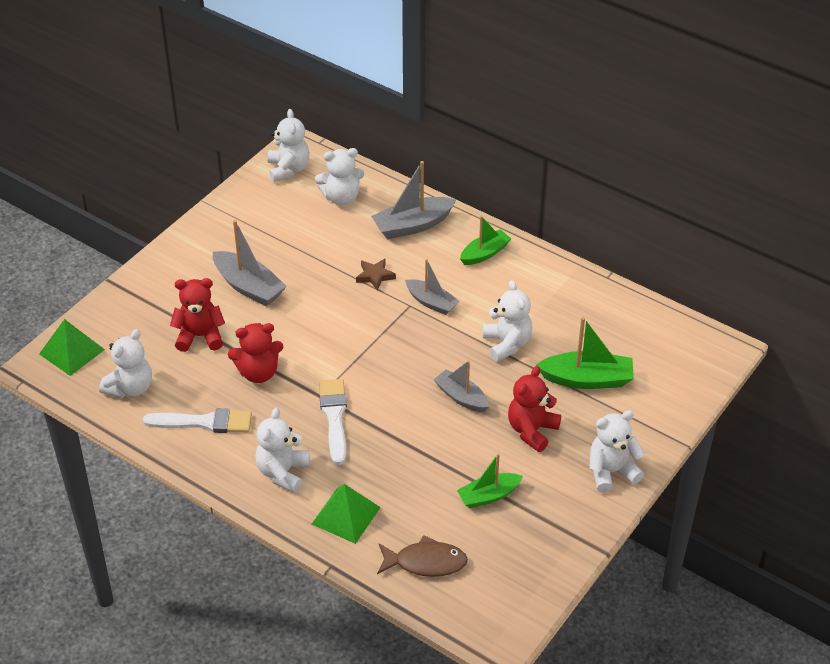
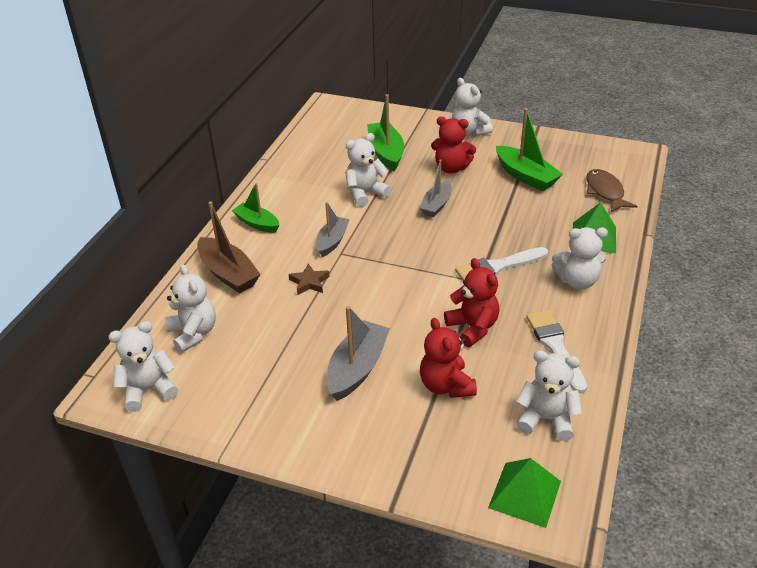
camera: 105 degrees left, 5 degrees down
(412, 225) = (228, 273): grey boat -> brown boat
(488, 496) = (525, 176): green boat -> green boat, size x1.50

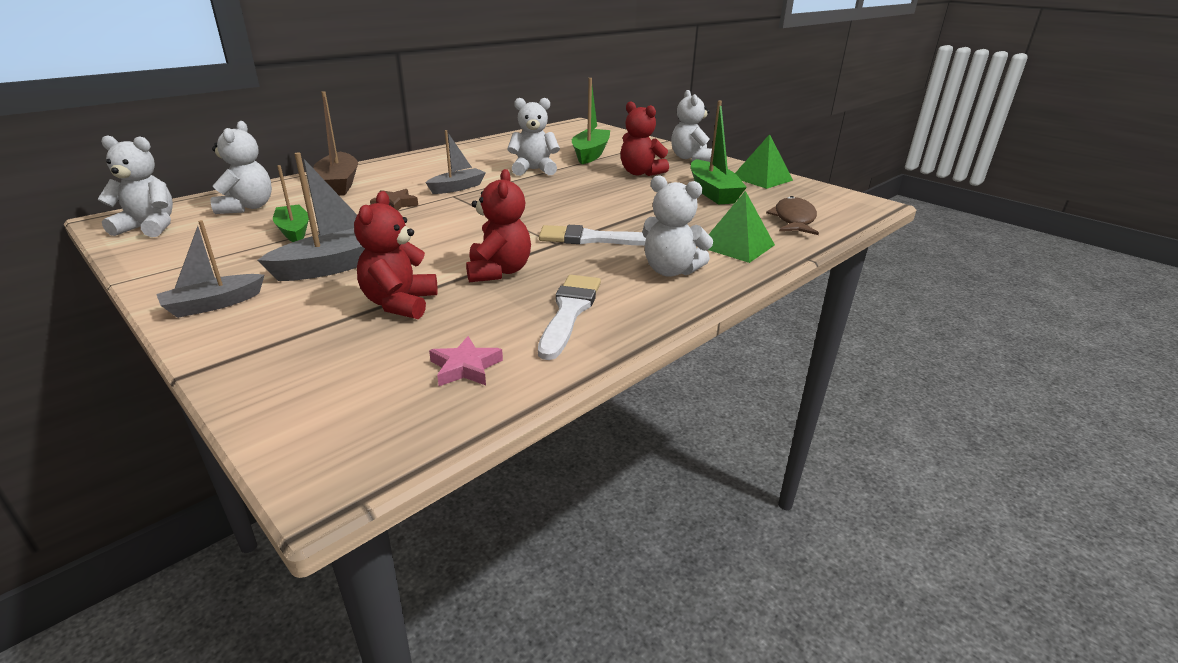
camera: 25 degrees right, 10 degrees down
(257, 223) = (412, 165): green boat -> green boat (294, 231)
(436, 205) = (590, 189): grey boat -> grey boat (214, 304)
(525, 494) = (329, 427): green pyramid -> green pyramid (762, 178)
(546, 419) = (465, 367): white teddy bear -> pink star

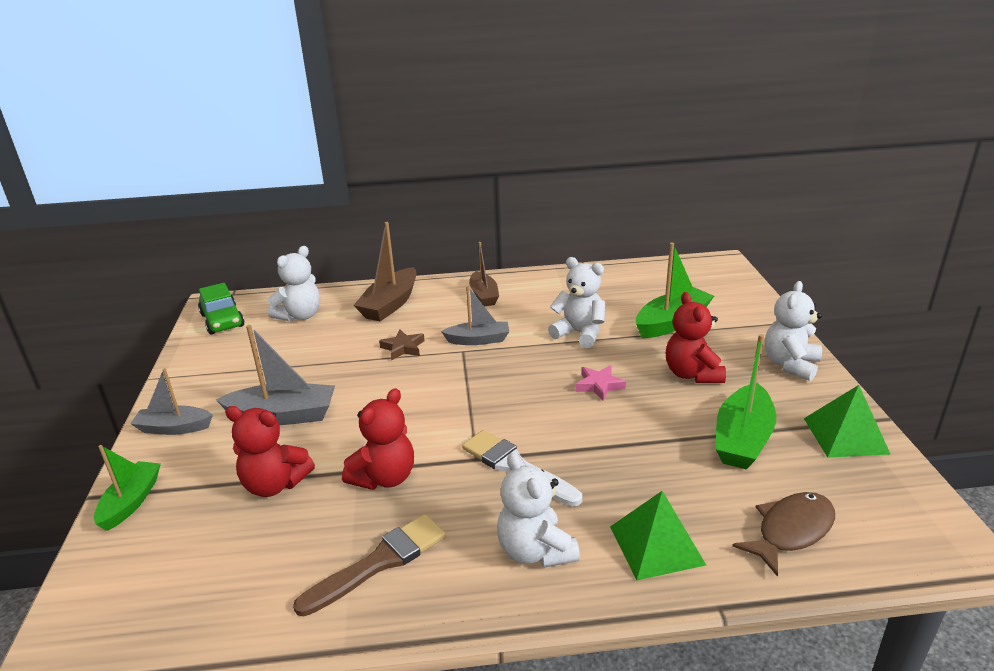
camera: 40 degrees right, 0 degrees up
(149, 227) = (222, 320): white teddy bear -> green car
(294, 231) = (299, 358): green boat -> green boat (131, 502)
(400, 304) = (275, 484): red teddy bear -> red teddy bear turned 120 degrees counterclockwise
(422, 165) = (484, 295): none -> brown boat
(465, 367) = (236, 587): pink star -> pink star (599, 385)
(569, 312) = (379, 562): white brush -> brown brush

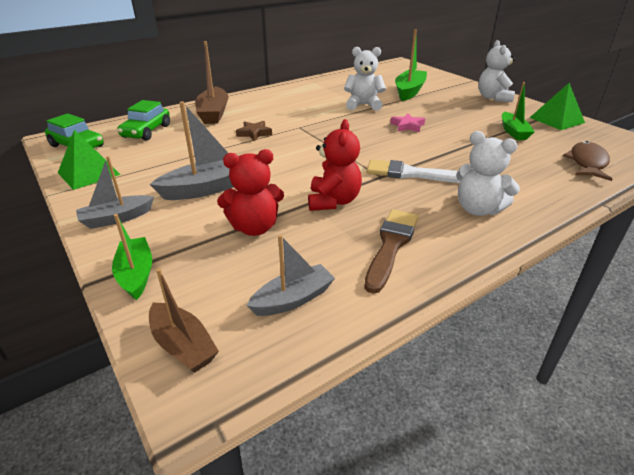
camera: 30 degrees left, 5 degrees up
(300, 316) = (146, 131): white teddy bear -> green car
(478, 340) = (302, 120): grey boat -> grey boat (293, 299)
(484, 295) = (276, 98): brown boat -> brown boat (183, 345)
(656, 545) = (536, 187): green pyramid -> green pyramid (89, 173)
(692, 374) = (451, 111): red teddy bear -> none
(742, 439) = (513, 132): green boat -> green boat, size x0.67

